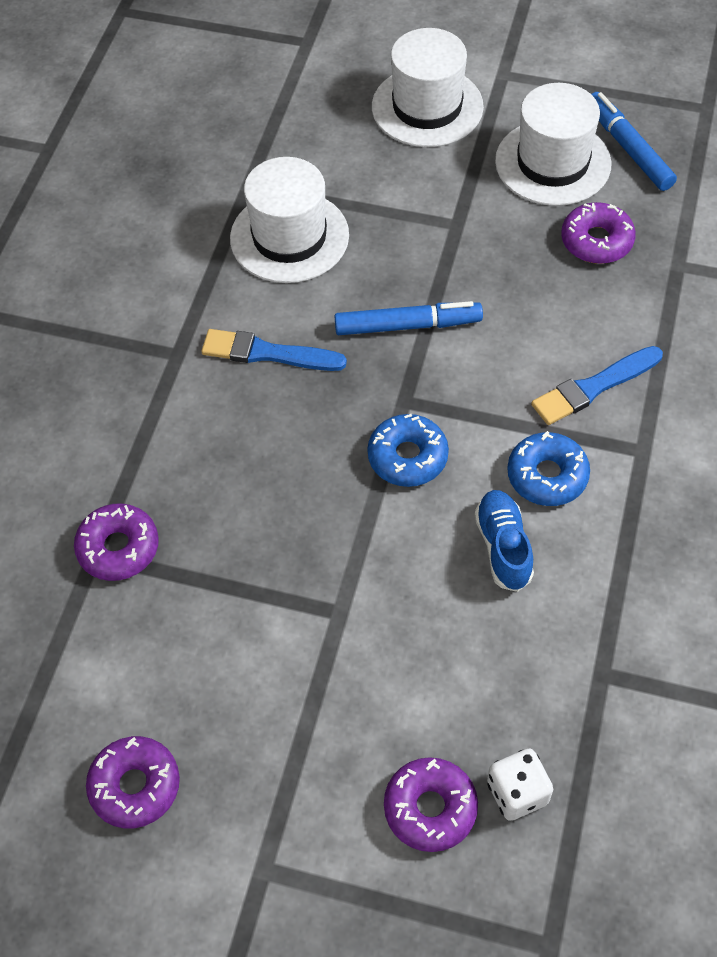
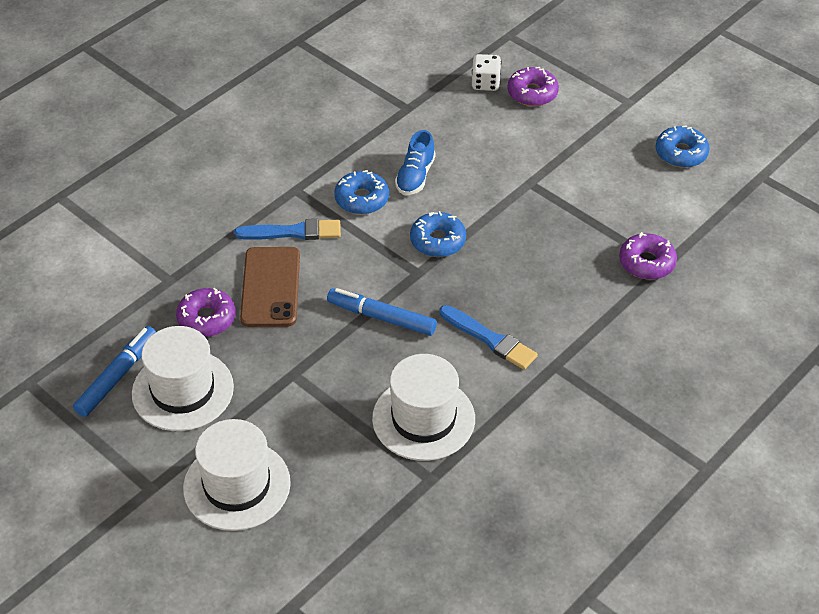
camera: 155 degrees left, 10 degrees down
(135, 786) = (681, 153): purple donut -> blue donut
(560, 306) = (270, 287): none -> brown phone
(628, 148) = (117, 376): blue marker -> blue marker turned 150 degrees counterclockwise

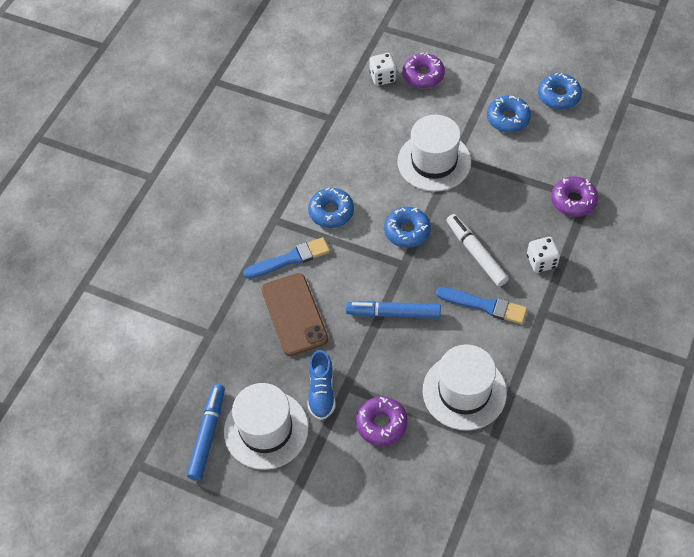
camera: 15 degrees left, 10 degrees up
(206, 319) = (256, 359): purple donut -> purple donut (381, 424)
(237, 485) = (346, 498): white hat -> white hat (434, 161)
(415, 176) = (364, 178): blue shoe -> blue shoe (321, 392)
(506, 284) = (476, 253): none -> white marker
(578, 314) = (541, 261): none -> white dice
(610, 160) = (508, 118): none -> blue donut

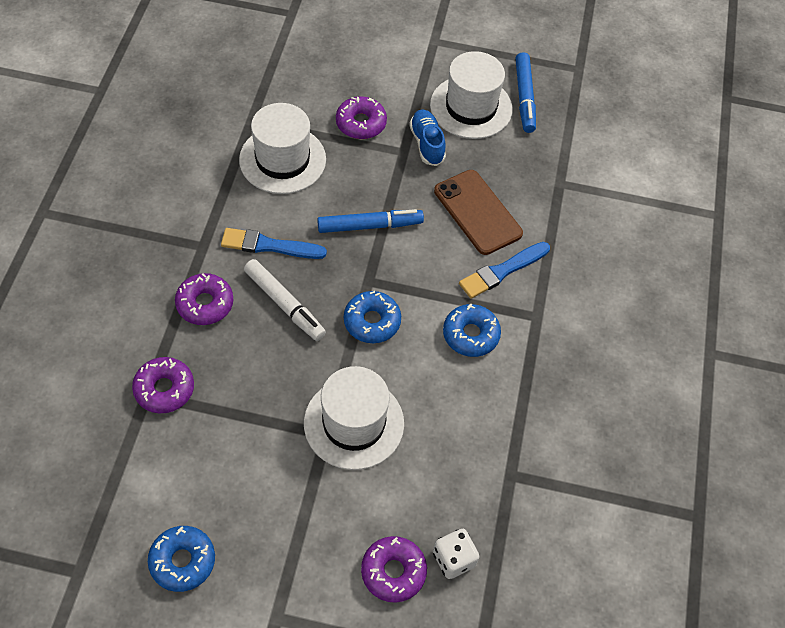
camera: 160 degrees right, 0 degrees up
(508, 118) = (257, 509): blue donut -> none
(541, 261) = (205, 304): white dice -> purple donut

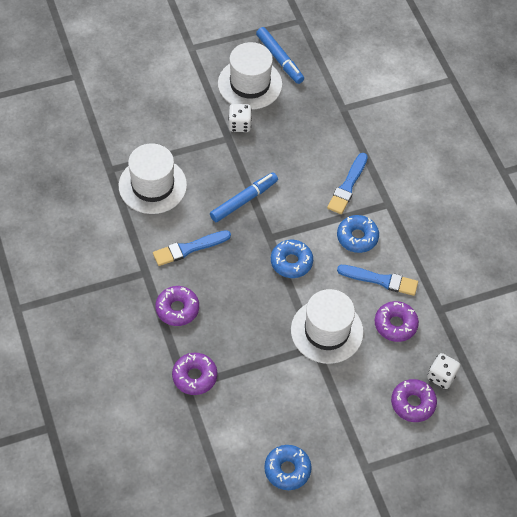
camera: 30 degrees left, 0 degrees up
(284, 304) = (228, 281): white marker -> none
(361, 123) = (185, 133): purple donut -> purple donut (395, 324)
(427, 144) = (239, 125): blue shoe -> white dice
(462, 399) = (380, 280): none -> blue brush
(477, 212) = (305, 155): brown phone -> none

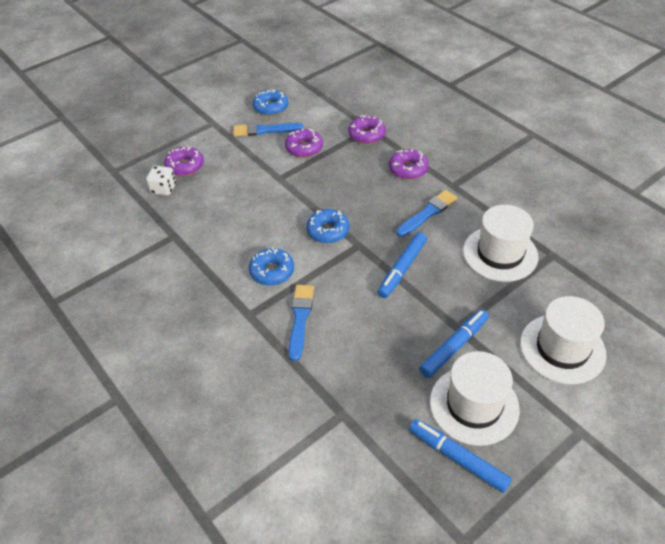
camera: 165 degrees right, 10 degrees down
(239, 125) = (454, 347): white dice -> blue marker
(327, 331) = (273, 191): white hat -> white hat (562, 348)
(380, 280) = (237, 242): blue brush -> blue brush (265, 130)
(395, 324) = (213, 212): purple donut -> purple donut (304, 148)

